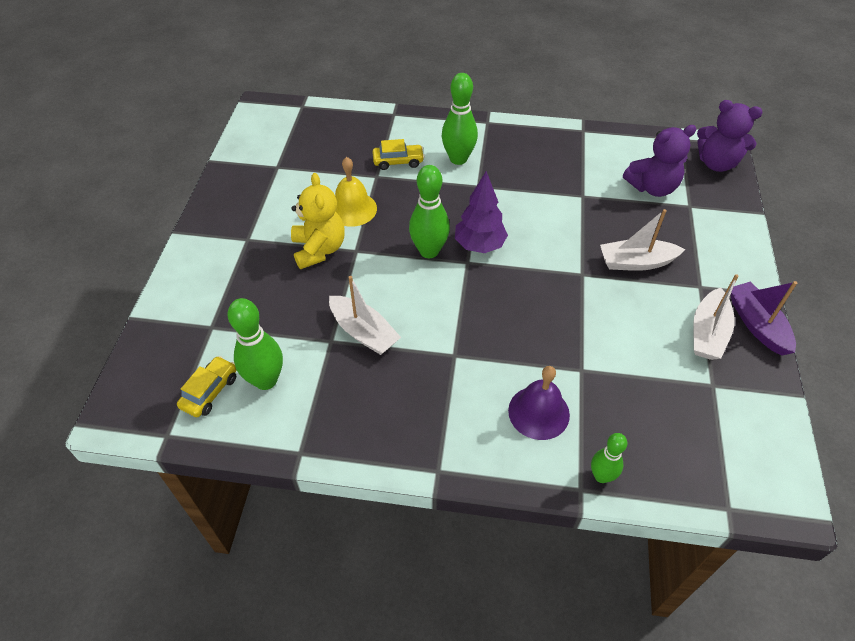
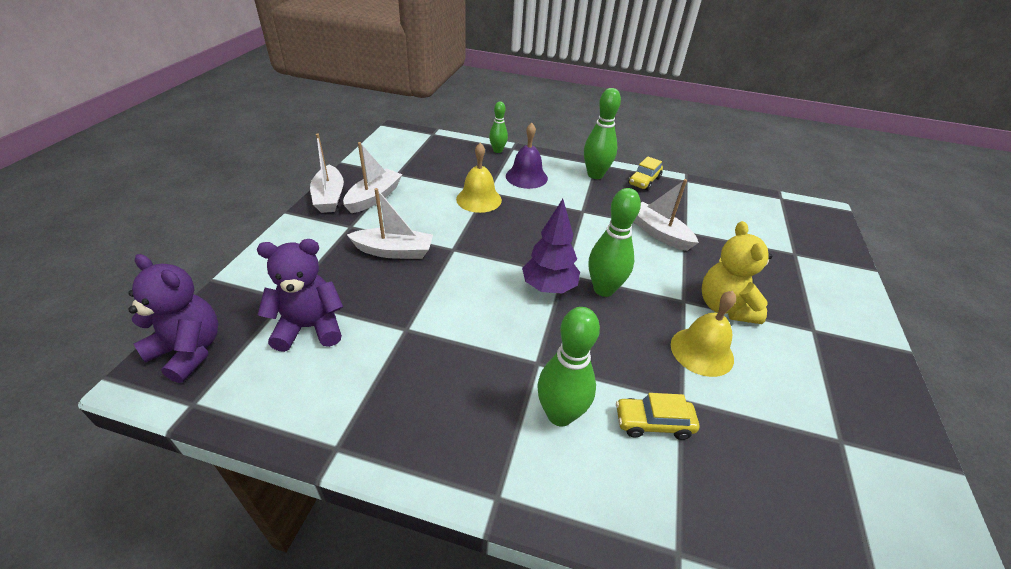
camera: 175 degrees left, 10 degrees down
(210, 392) = (766, 214): yellow car -> yellow car (644, 181)
(266, 380) = (727, 215): green bowling pin -> green bowling pin (595, 175)
(586, 353) = (479, 199): none -> yellow bell
(757, 324) = (329, 197): purple boat -> white boat

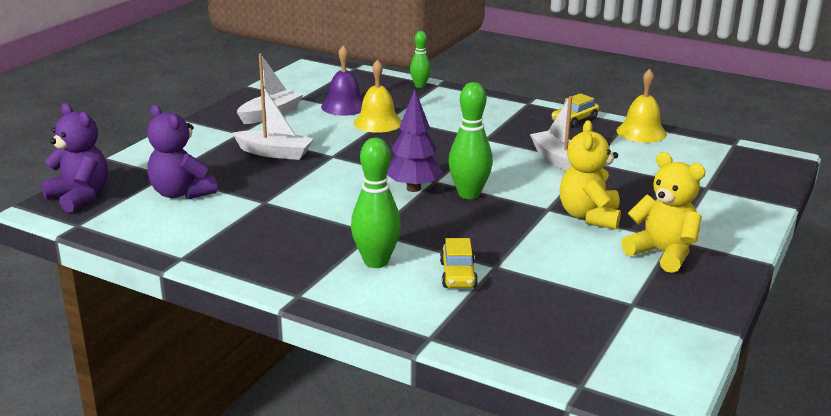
camera: 15 degrees right, 15 degrees down
(310, 327) = (181, 193): purple teddy bear -> purple teddy bear turned 135 degrees counterclockwise
(329, 197) = (227, 111): white boat -> none
(526, 177) = (440, 109): purple bell -> purple bell (344, 106)
(595, 175) = (520, 111): green bowling pin -> none
(653, 423) = (458, 275): yellow car -> yellow car turned 105 degrees counterclockwise
(702, 351) = (539, 241): yellow bell -> yellow bell (641, 132)
(818, 353) = (662, 254): none -> yellow teddy bear

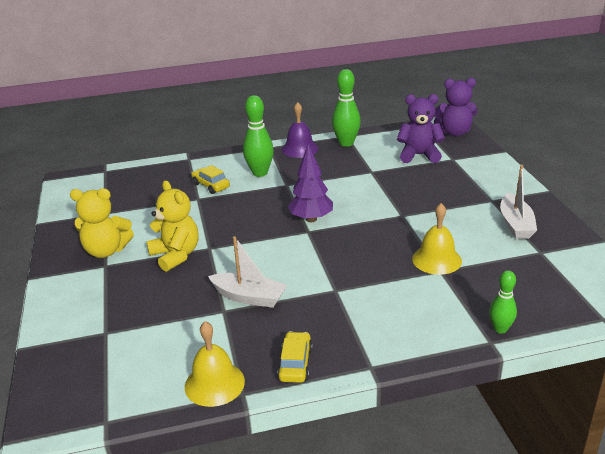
camera: 140 degrees right, 5 degrees up
(274, 153) = (437, 199): white boat -> none
(344, 106) = (494, 262): purple bell -> purple bell (299, 149)
(469, 194) = (272, 232): green bowling pin -> green bowling pin (346, 143)

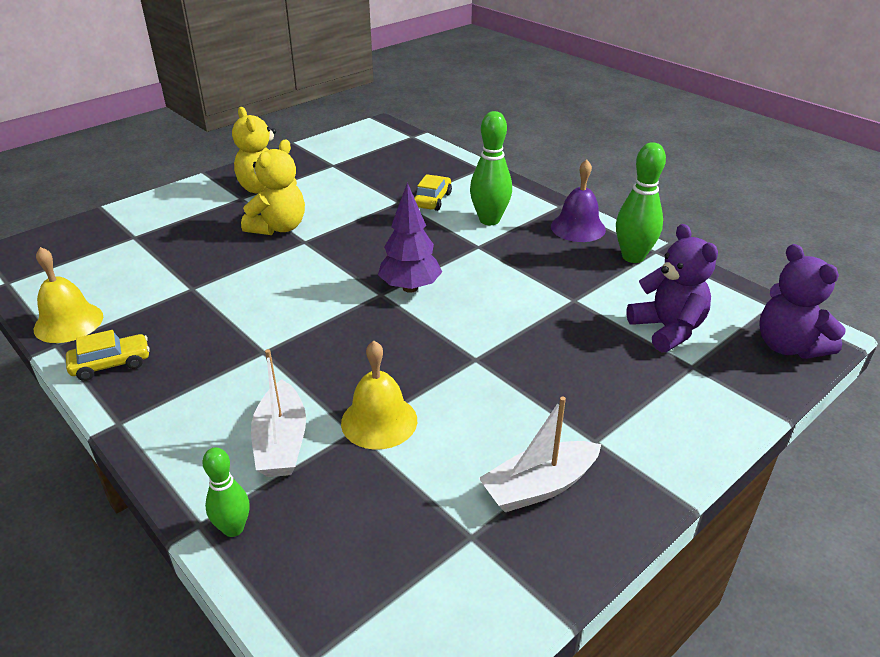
camera: 60 degrees right, 5 degrees up
(249, 297) = (222, 296): white boat -> white boat (281, 442)

